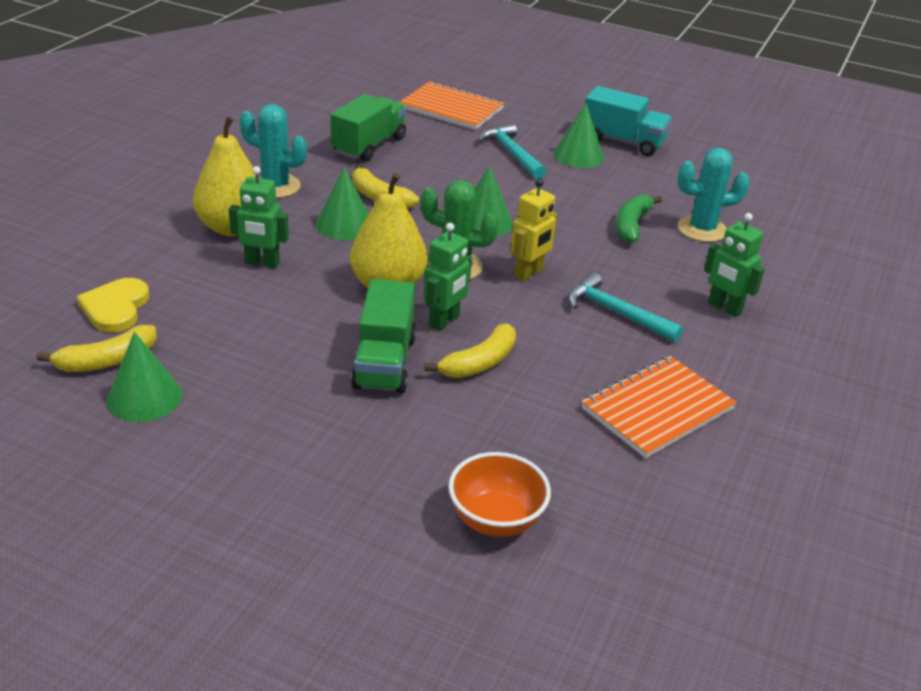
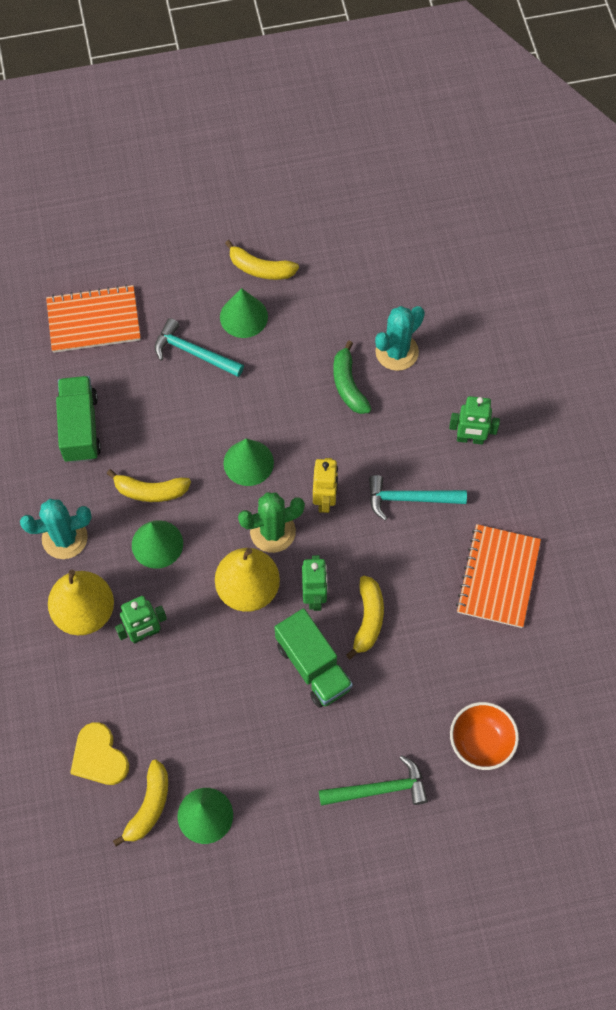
camera: 35 degrees left, 30 degrees up
(336, 486) = (379, 789): none -> green hammer
(623, 141) = (260, 269): turquoise truck -> yellow banana

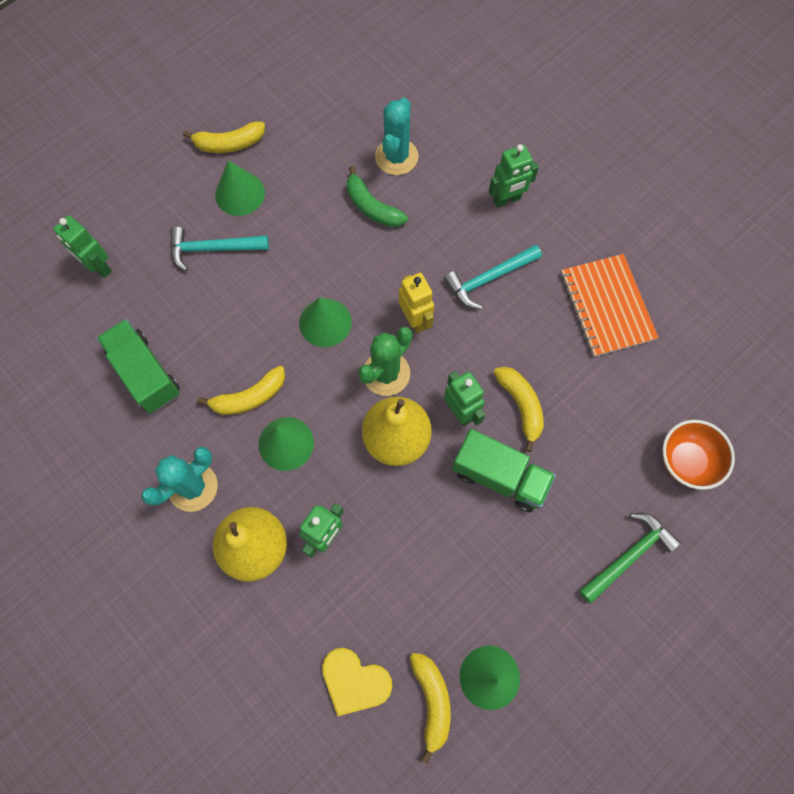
camera: 30 degrees left, 5 degrees up
(94, 320) = (99, 267): orange notebook -> green robot

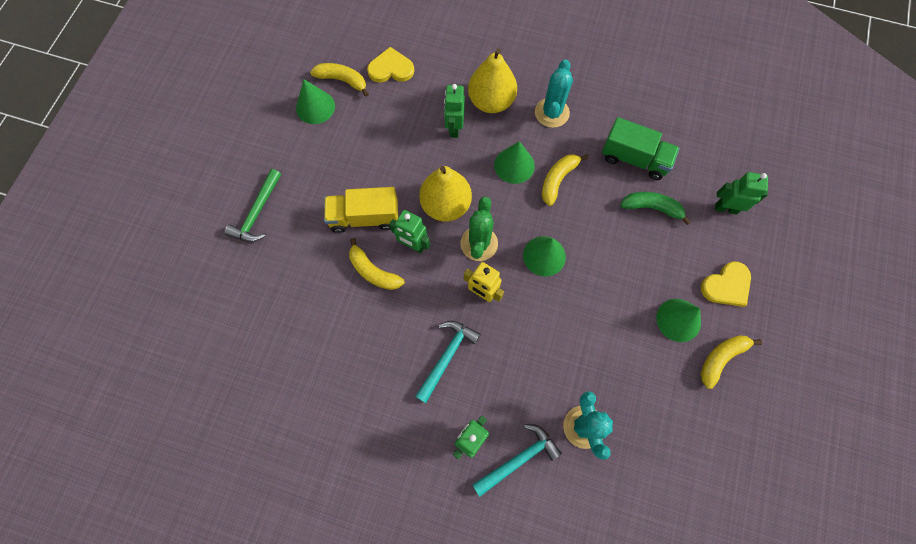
camera: 150 degrees right, 0 degrees up
(167, 197) = (726, 286): none -> yellow heart
(213, 248) = (662, 265): turquoise hammer -> turquoise hammer (519, 459)
(372, 207) = (572, 367): green banana -> green banana (652, 208)
(432, 701) = (342, 80): yellow banana -> yellow banana turned 150 degrees clockwise
(499, 476) = (364, 217): green truck -> yellow truck
(607, 306) = (344, 385): orange notebook -> none
(686, 461) = (239, 295): orange bowl -> none

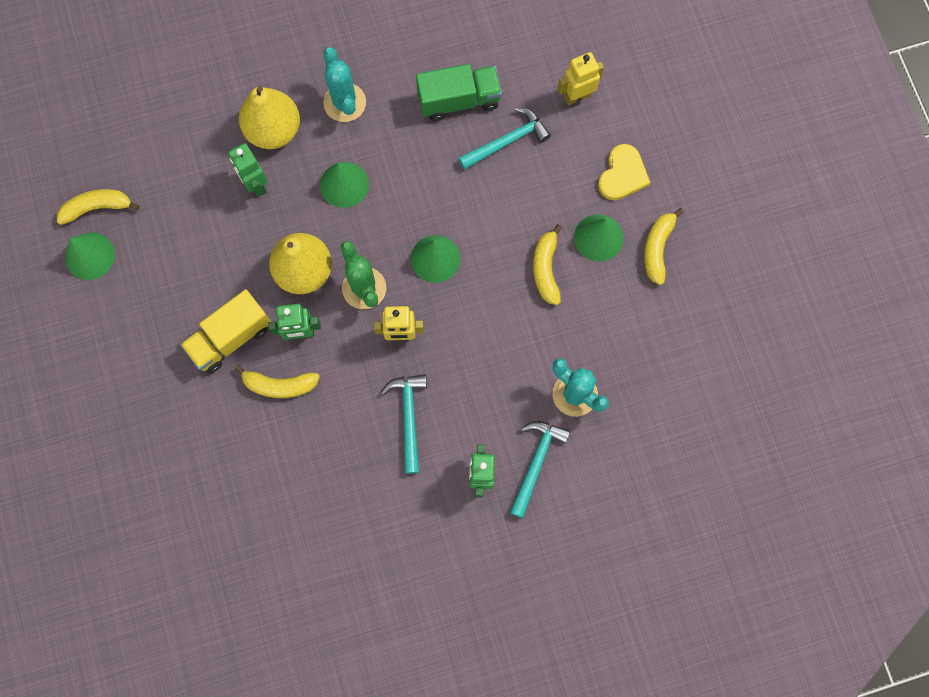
camera: 35 degrees left, 5 degrees up
(257, 212) = (115, 407): green hammer -> none
(391, 68) = (140, 160): yellow heart -> none
(558, 180) = (398, 172): yellow banana -> yellow banana (546, 269)
(652, 208) = (507, 141): green banana -> turquoise hammer
(726, 208) = (577, 96): green robot -> yellow robot

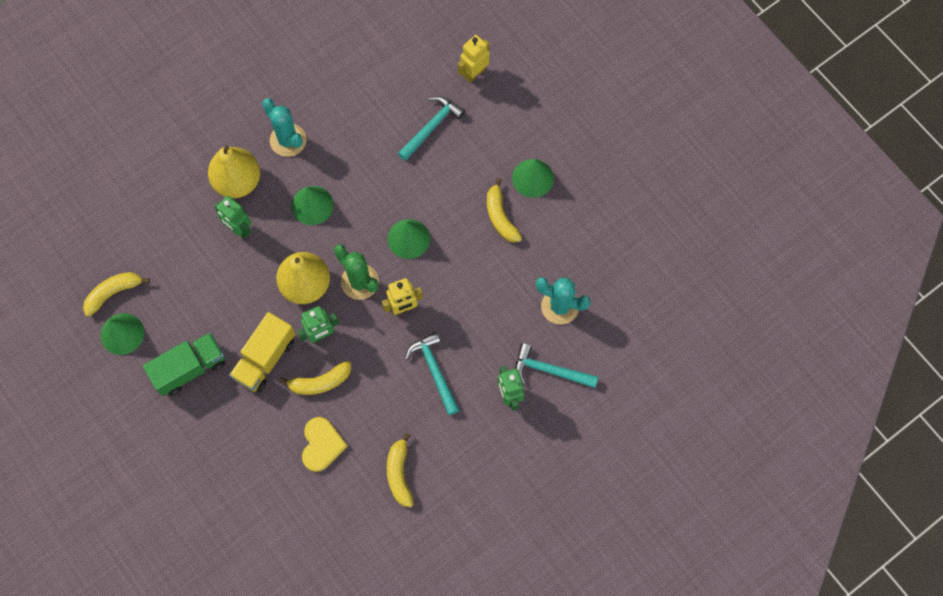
camera: 20 degrees left, 5 degrees down
(459, 100) = (380, 108): green truck -> green truck (190, 368)
(536, 462) = (549, 370): turquoise hammer -> turquoise hammer turned 75 degrees counterclockwise
(622, 175) = (533, 123): yellow heart -> yellow heart (322, 445)
(657, 248) = (582, 171): yellow banana -> yellow banana (399, 473)

